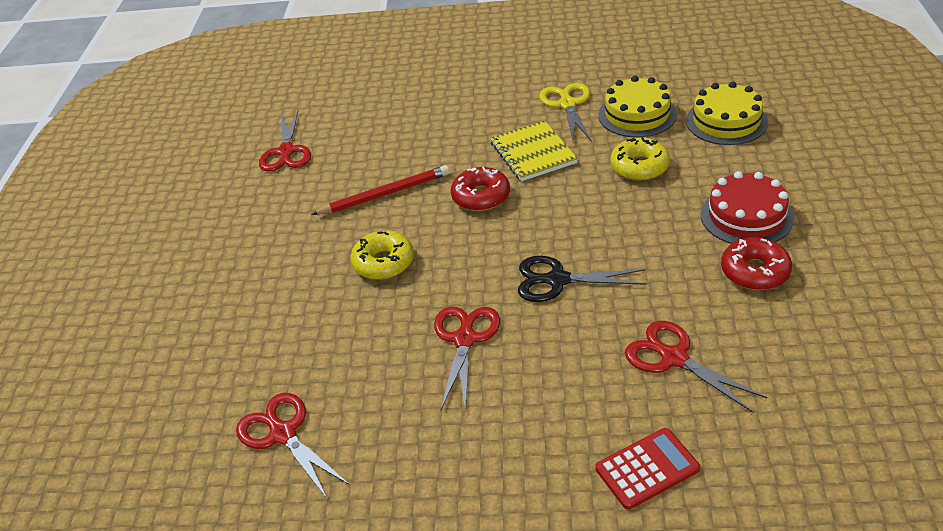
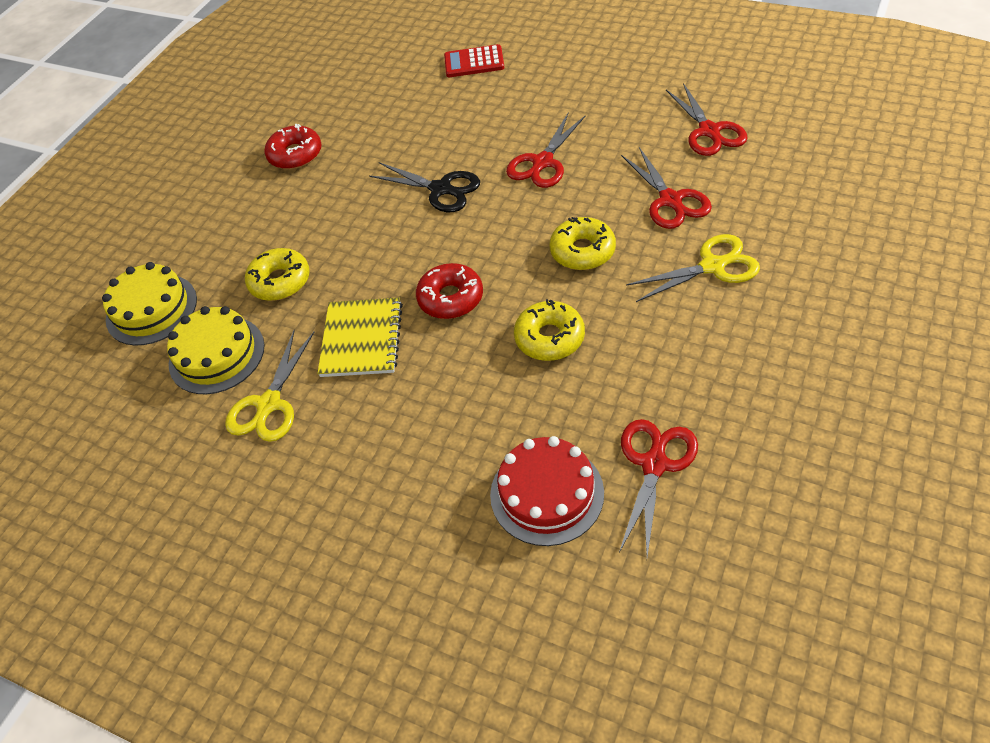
camera: 155 degrees left, 10 degrees up
(262, 282) = (712, 266): none -> yellow scissors
(384, 194) = (549, 338): red pencil -> yellow donut
(674, 358) = (406, 113): red scissors -> red scissors (670, 200)
(746, 216) = (251, 200): red cake -> red cake (547, 493)

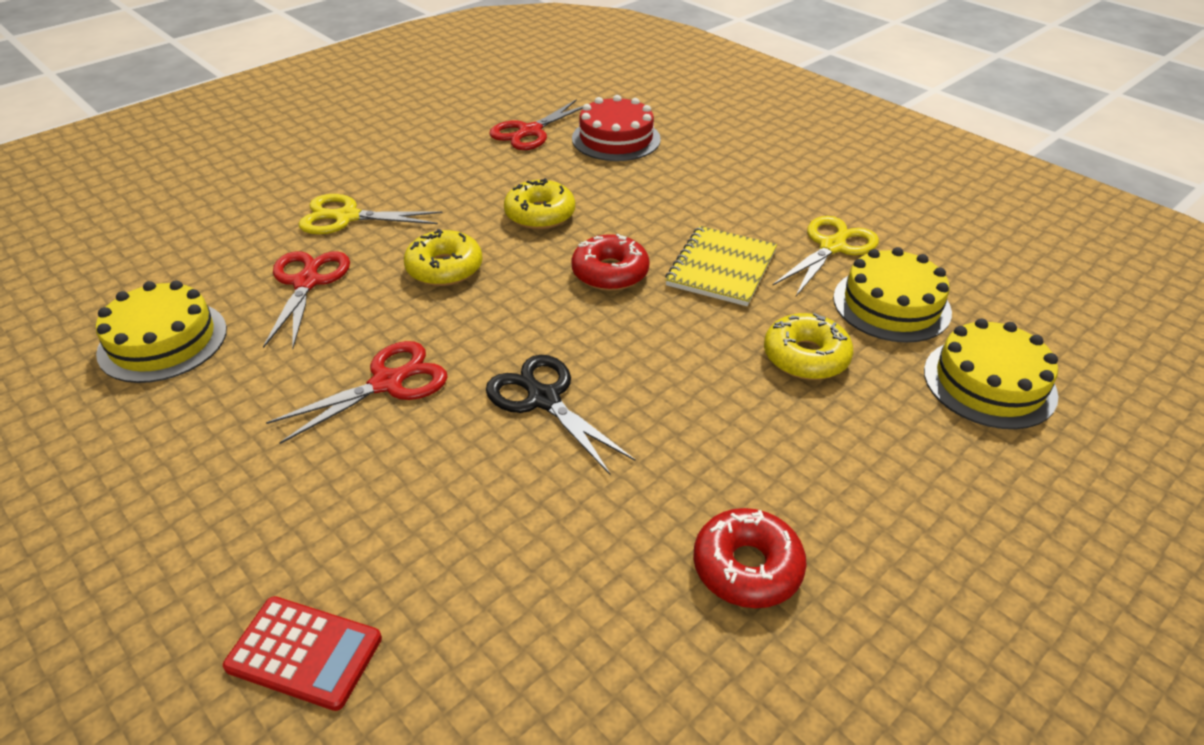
camera: 165 degrees left, 10 degrees down
(709, 131) = (163, 341): red scissors -> yellow cake

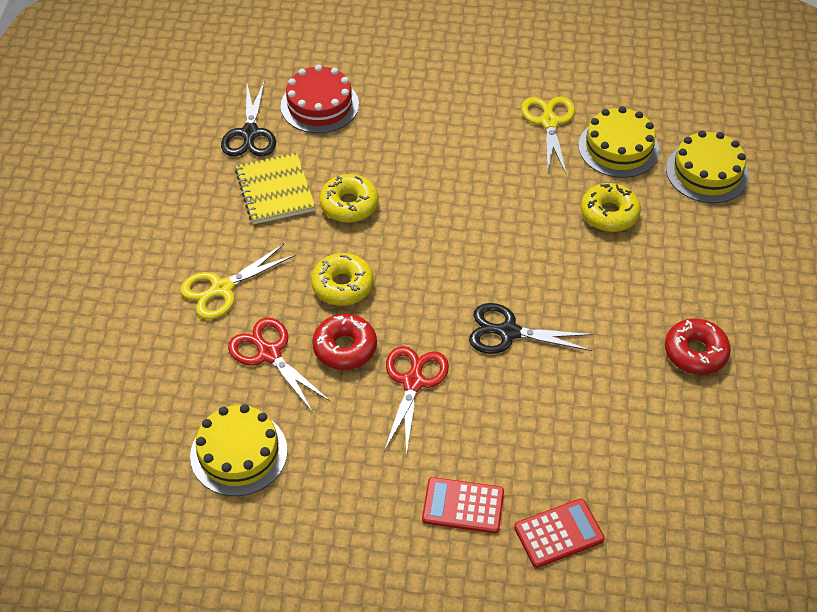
camera: 40 degrees left, 10 degrees up
(258, 535) = (463, 506): none -> red calculator
(530, 131) = (250, 133): red scissors -> black scissors
(610, 273) = (446, 223): red donut -> red donut (345, 348)
(721, 268) = (505, 179): yellow notebook -> yellow notebook (275, 190)

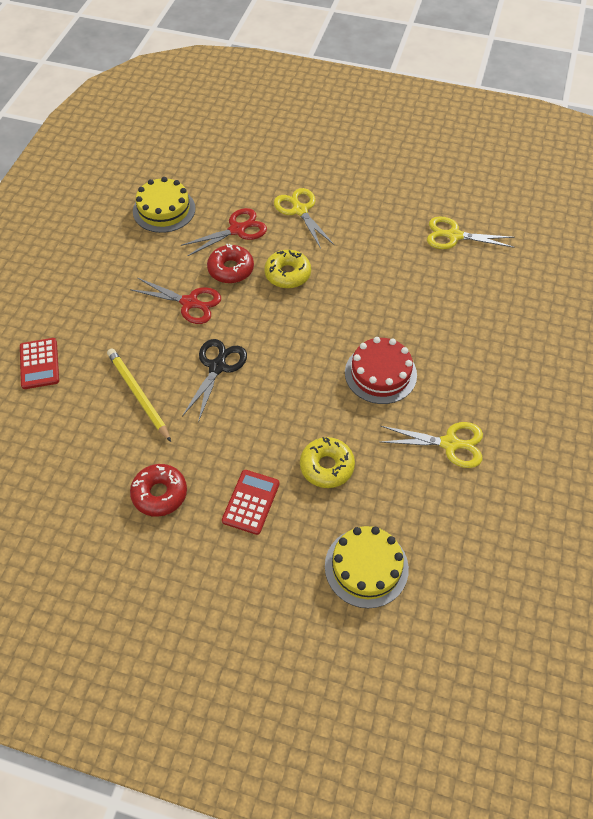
camera: 100 degrees right, 5 degrees up
(250, 133) = (454, 236): black scissors -> yellow scissors
(275, 190) = (390, 245): yellow notebook -> none
(319, 105) = (484, 281): red cake -> red cake (380, 373)
(349, 205) = (368, 287): yellow donut -> none
(463, 506) = (82, 315): red calculator -> red calculator (251, 502)
(573, 404) = (139, 395): none -> yellow pencil
(618, 148) = (409, 495): yellow cake -> none

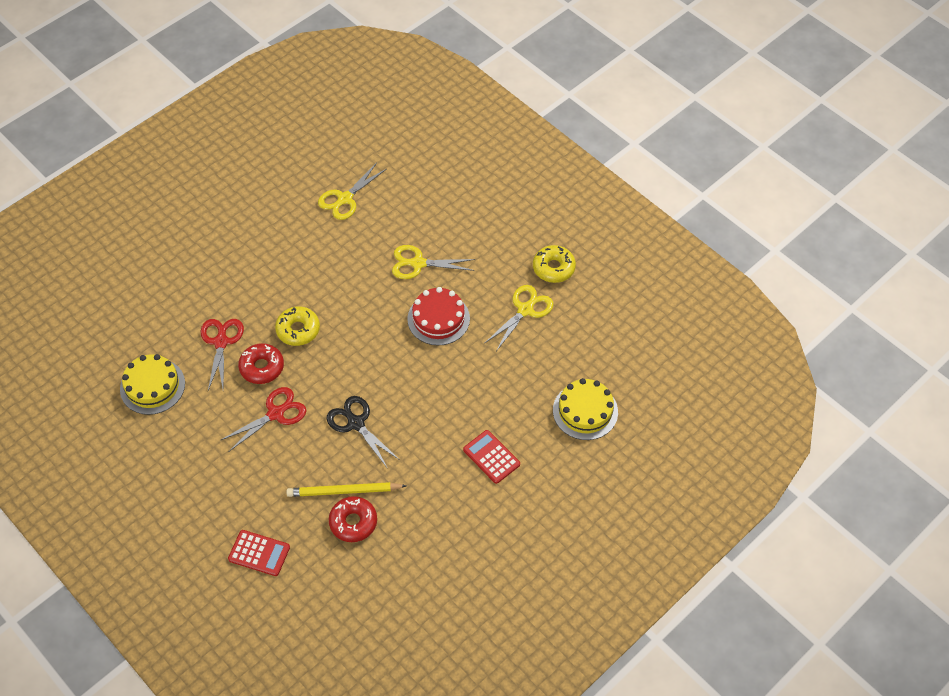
camera: 60 degrees left, 0 degrees up
(159, 494) = (445, 514): red donut -> red donut (353, 522)
(300, 210) = (235, 286): yellow scissors -> yellow scissors (418, 263)
(327, 466) = (494, 394): yellow donut -> yellow donut (553, 268)

